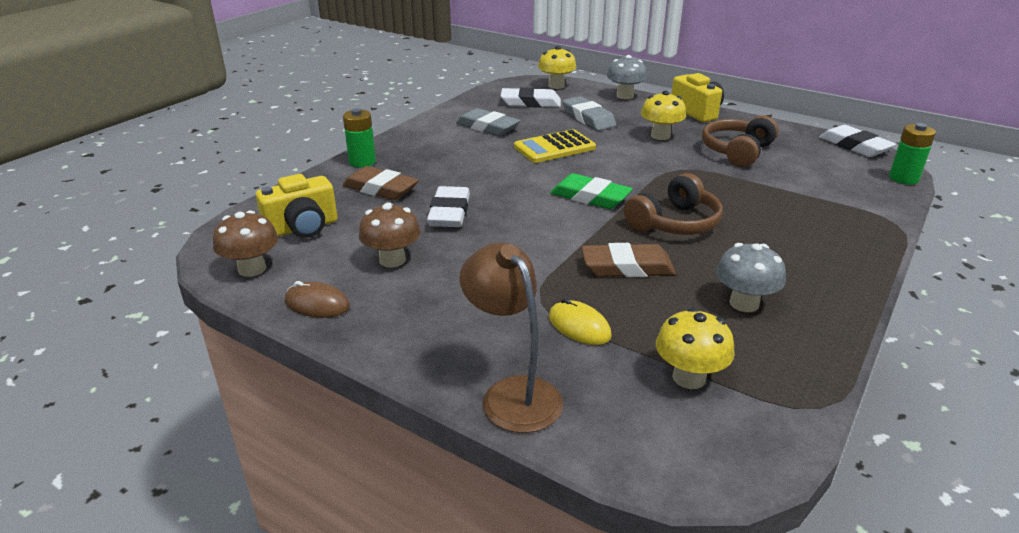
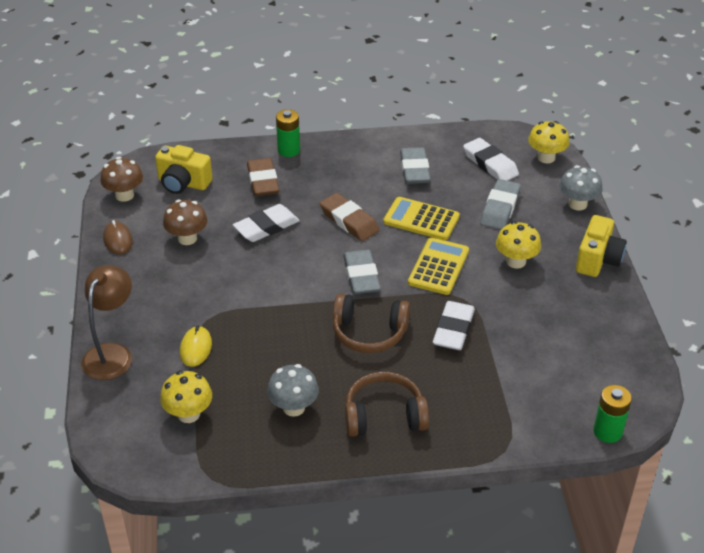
camera: 50 degrees right, 10 degrees up
(590, 197) = (361, 276): green eraser -> grey eraser
(625, 163) = (438, 267): none -> yellow calculator
(627, 267) = (283, 337): brown eraser -> brown eraser (349, 221)
(737, 151) = (539, 315): brown headphones -> brown headphones (384, 416)
(854, 146) = (646, 381): white eraser -> white eraser (453, 329)

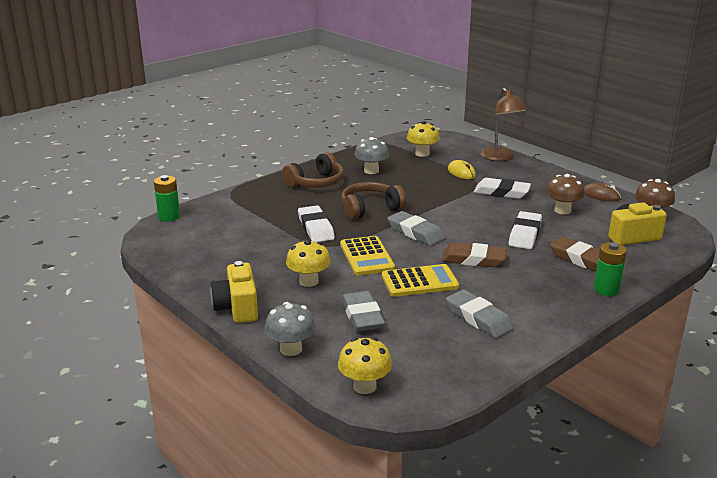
camera: 145 degrees right, 15 degrees down
(490, 164) = (415, 354): white eraser -> white eraser (501, 192)

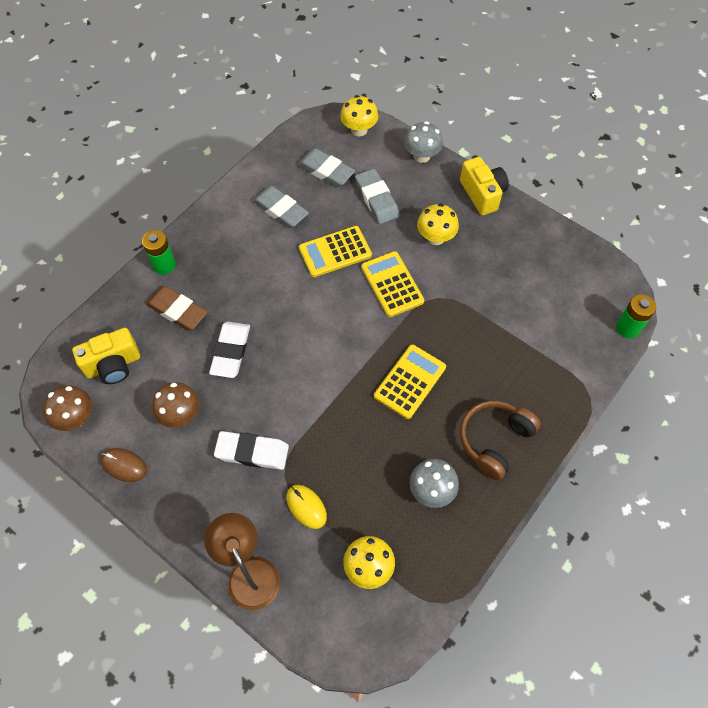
camera: 170 degrees right, 35 degrees up
(316, 228) = (459, 329): white eraser -> none
(370, 209) = (409, 381): brown headphones -> yellow calculator
(415, 232) = (349, 337): grey eraser -> grey eraser (326, 171)
(473, 259) = (286, 295): brown eraser -> none

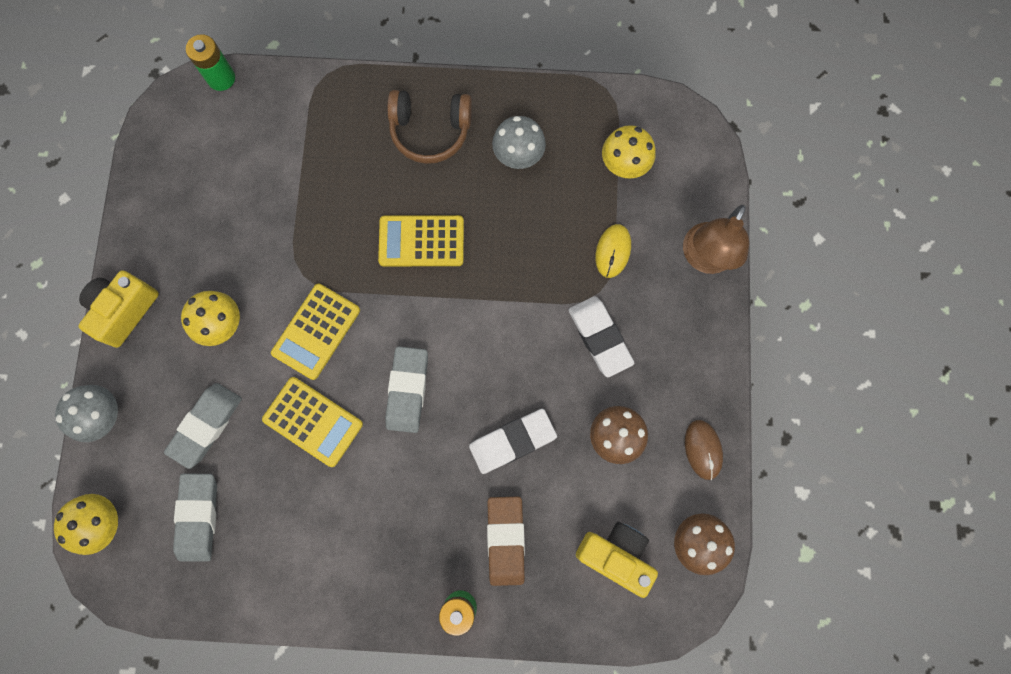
camera: 125 degrees left, 15 degrees up
(280, 210) = (293, 529): grey eraser -> grey eraser (407, 390)

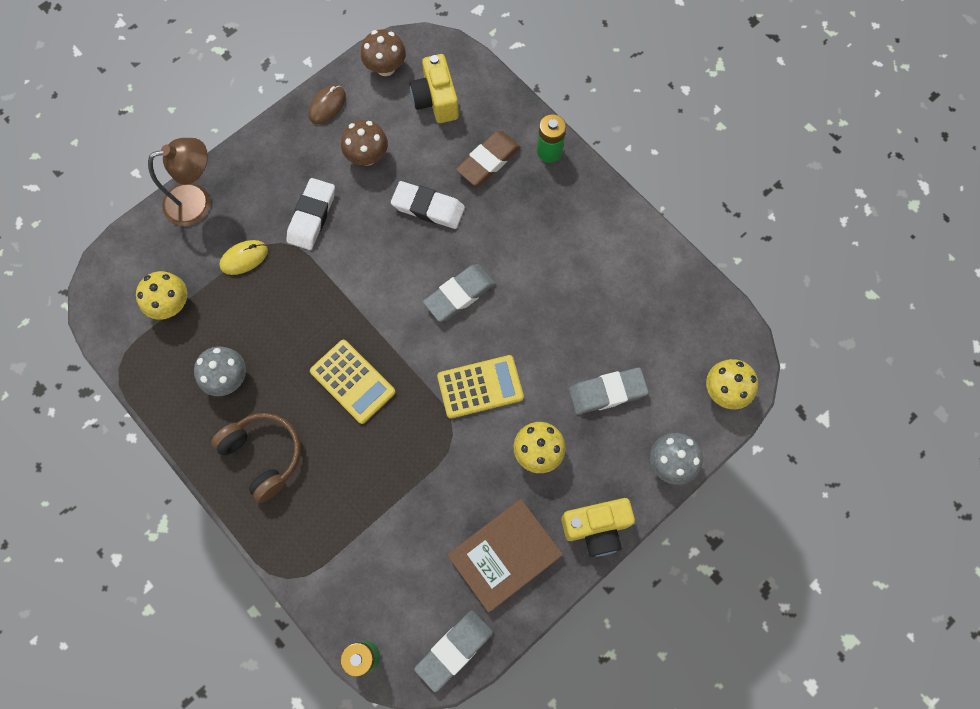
camera: 135 degrees left, 5 degrees down
(180, 228) = (504, 555): none -> brown book
(198, 517) = (660, 339): grey eraser -> grey eraser (454, 650)
(313, 421) = (536, 331): yellow calculator -> none

